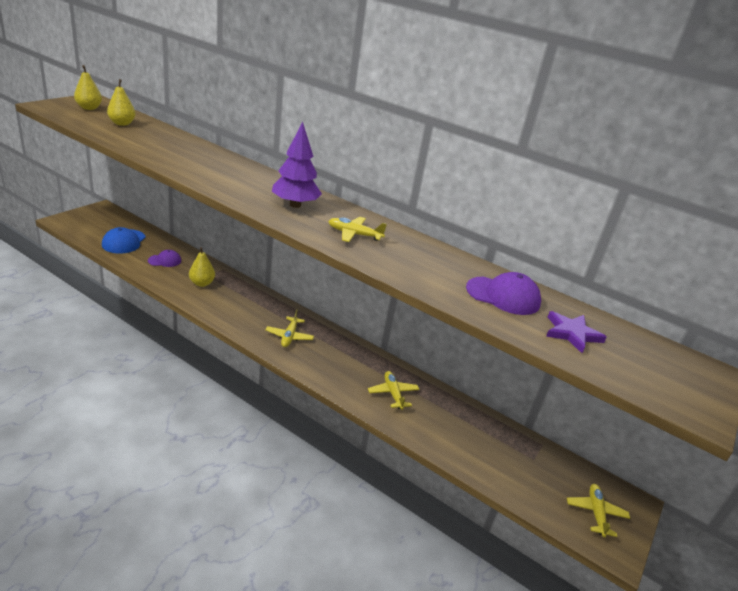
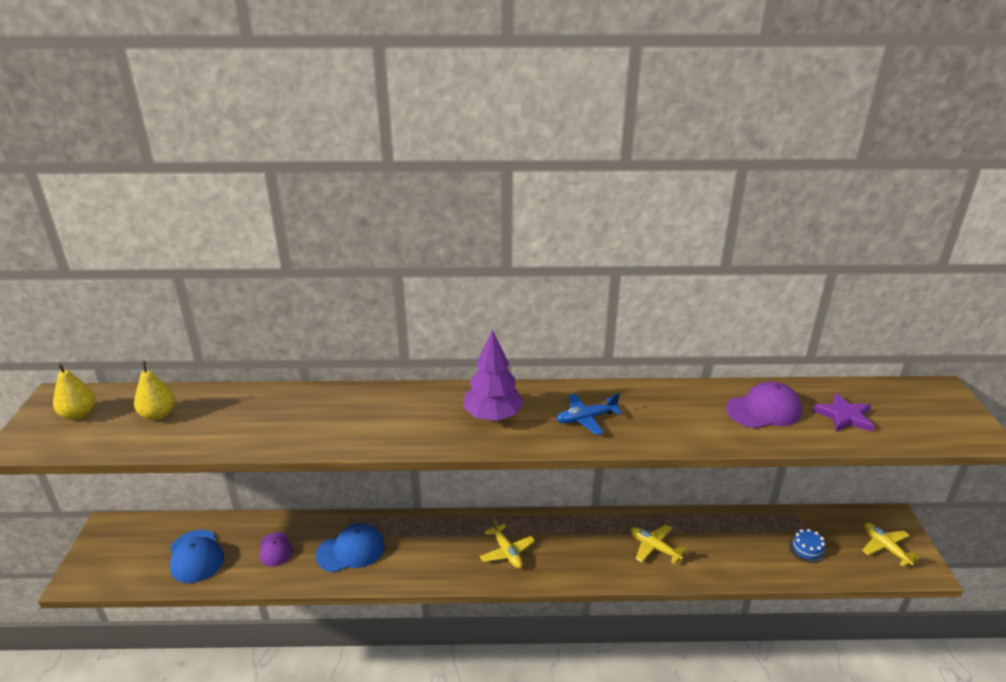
camera: 30 degrees left, 0 degrees up
(165, 260) = (275, 549): purple cap -> purple cap turned 120 degrees clockwise
(202, 283) = (351, 550): yellow pear -> blue cap
(354, 234) = (586, 419): yellow plane -> blue plane
(518, 469) = (807, 549): none -> blue cake

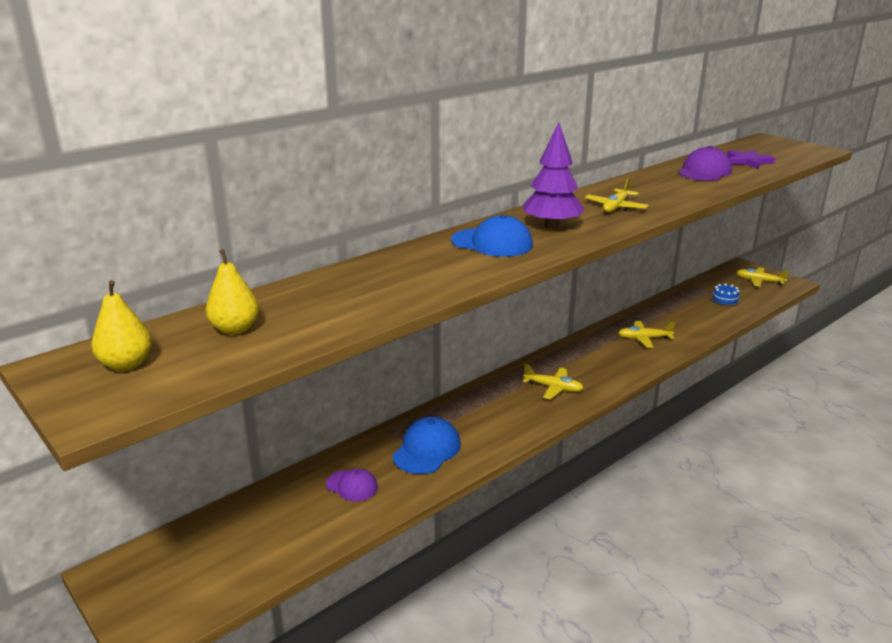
camera: 40 degrees left, 5 degrees down
(196, 556) = (272, 535): blue cap -> blue cap (492, 243)
(586, 419) = (615, 207): blue plane -> yellow plane

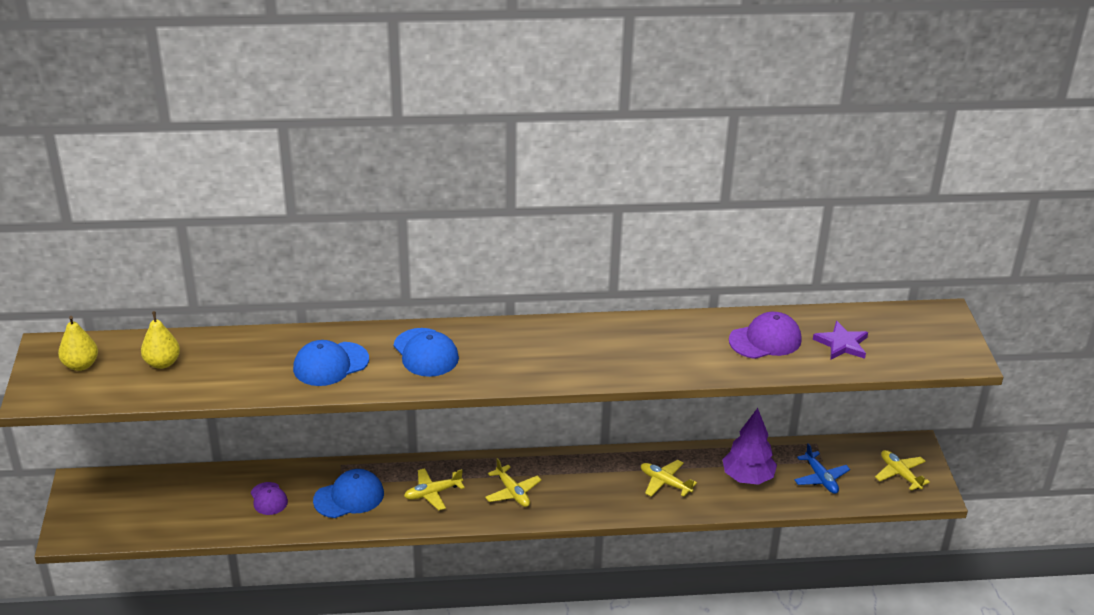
camera: 35 degrees right, 10 degrees up
(421, 274) = (330, 364): none -> blue cap
(551, 226) = (499, 354): purple tree -> purple tree (747, 477)
(615, 207) = (591, 354): yellow plane -> yellow plane (432, 493)
(725, 299) = (821, 478): blue cake -> blue plane

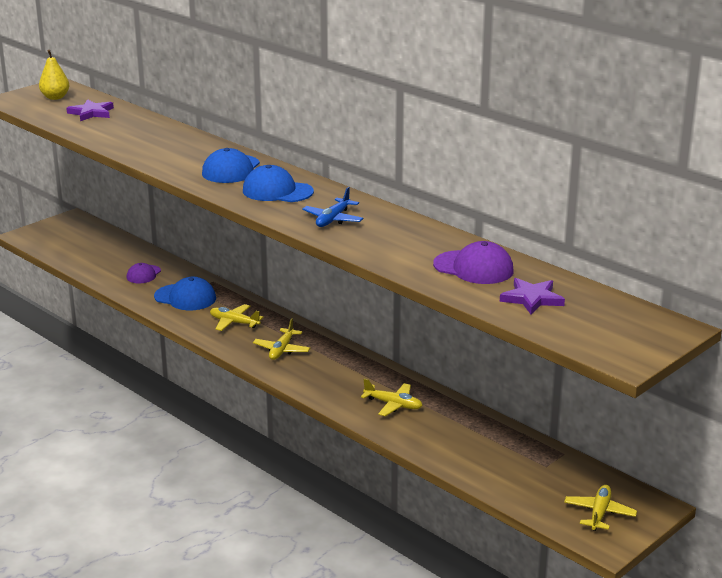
camera: 50 degrees right, 10 degrees down
(162, 363) = (91, 113): yellow pear -> purple star
(330, 364) = (168, 150): blue cap -> blue cap (277, 191)
(665, 483) = (393, 405): yellow plane -> yellow plane turned 120 degrees clockwise
(747, 477) = (462, 438): purple tree -> none
(821, 478) = (521, 474): blue plane -> blue plane (333, 219)

